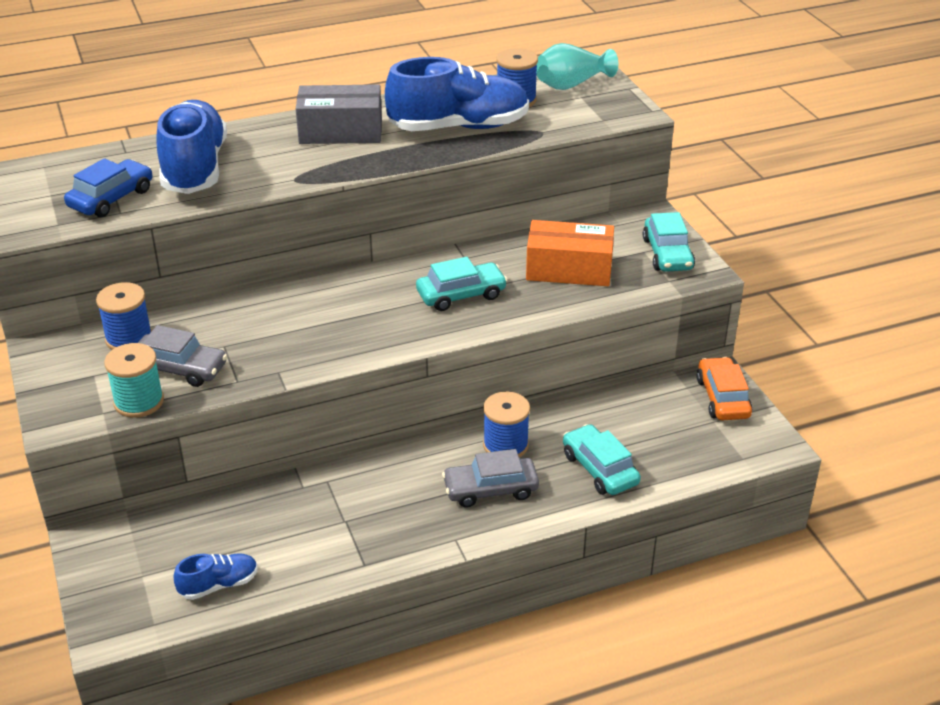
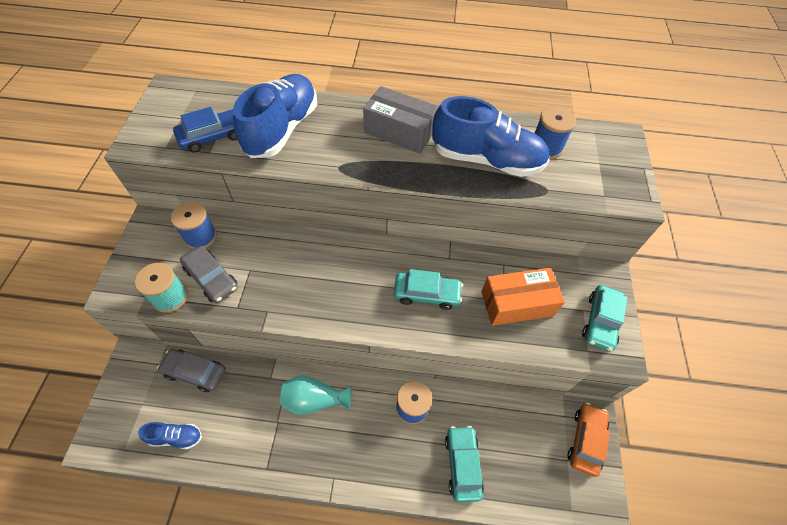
camera: 25 degrees right, 20 degrees up
(490, 489) = (380, 444): grey car -> grey car (195, 372)
(569, 269) = (517, 303): orange box -> orange box turned 45 degrees counterclockwise
(571, 84) = (598, 147): turquoise vase -> turquoise vase (314, 400)

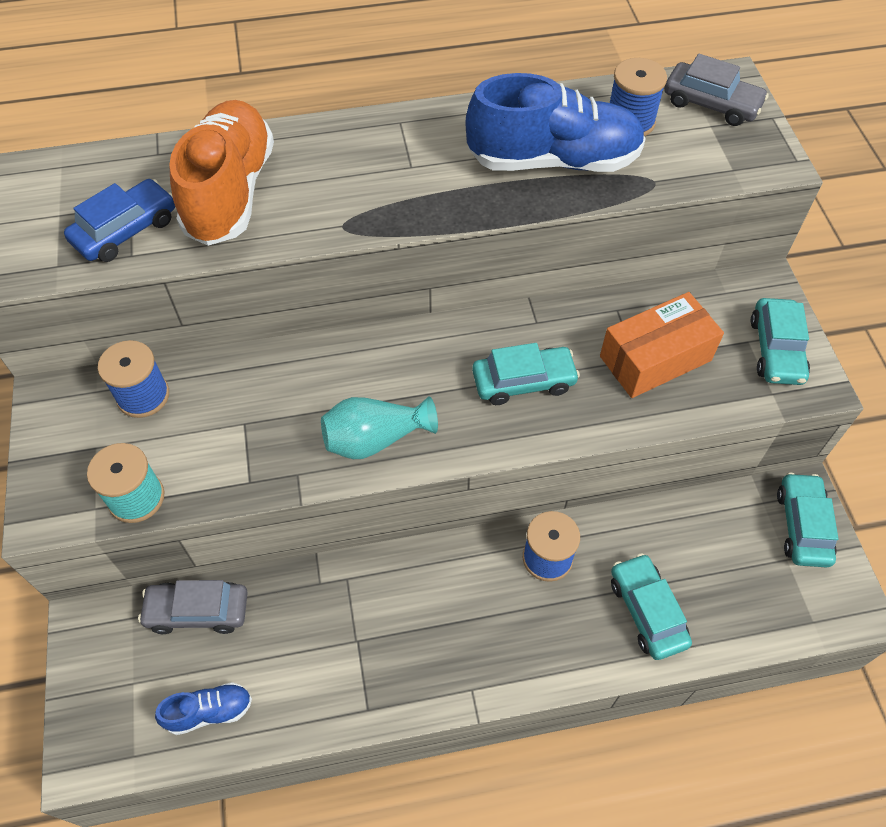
camera: 15 degrees left, 0 degrees up
(211, 278) = (190, 452): grey car -> grey car (711, 104)
(282, 129) = (230, 192): blue shoe -> orange shoe
(314, 400) = (399, 592): turquoise vase -> turquoise vase (375, 439)
(399, 131) = (411, 151): grey box -> none
(586, 440) = (802, 525): orange car -> turquoise car

